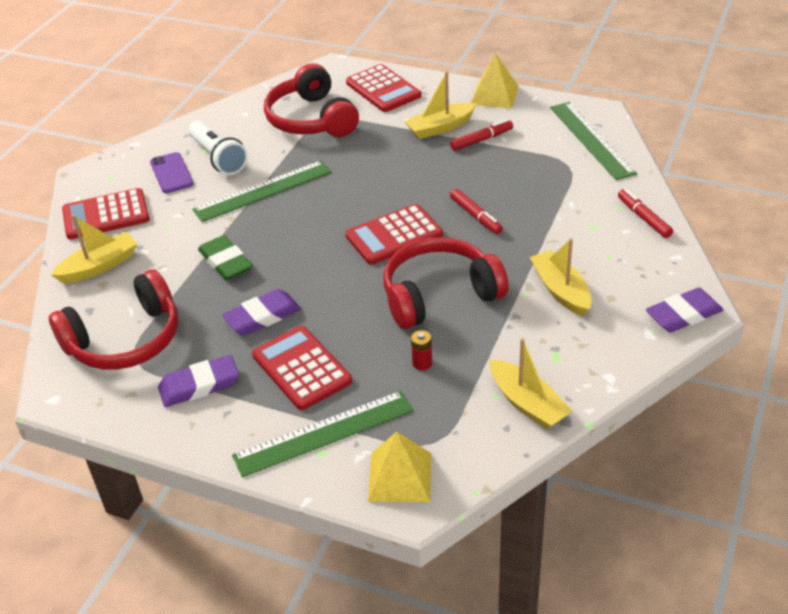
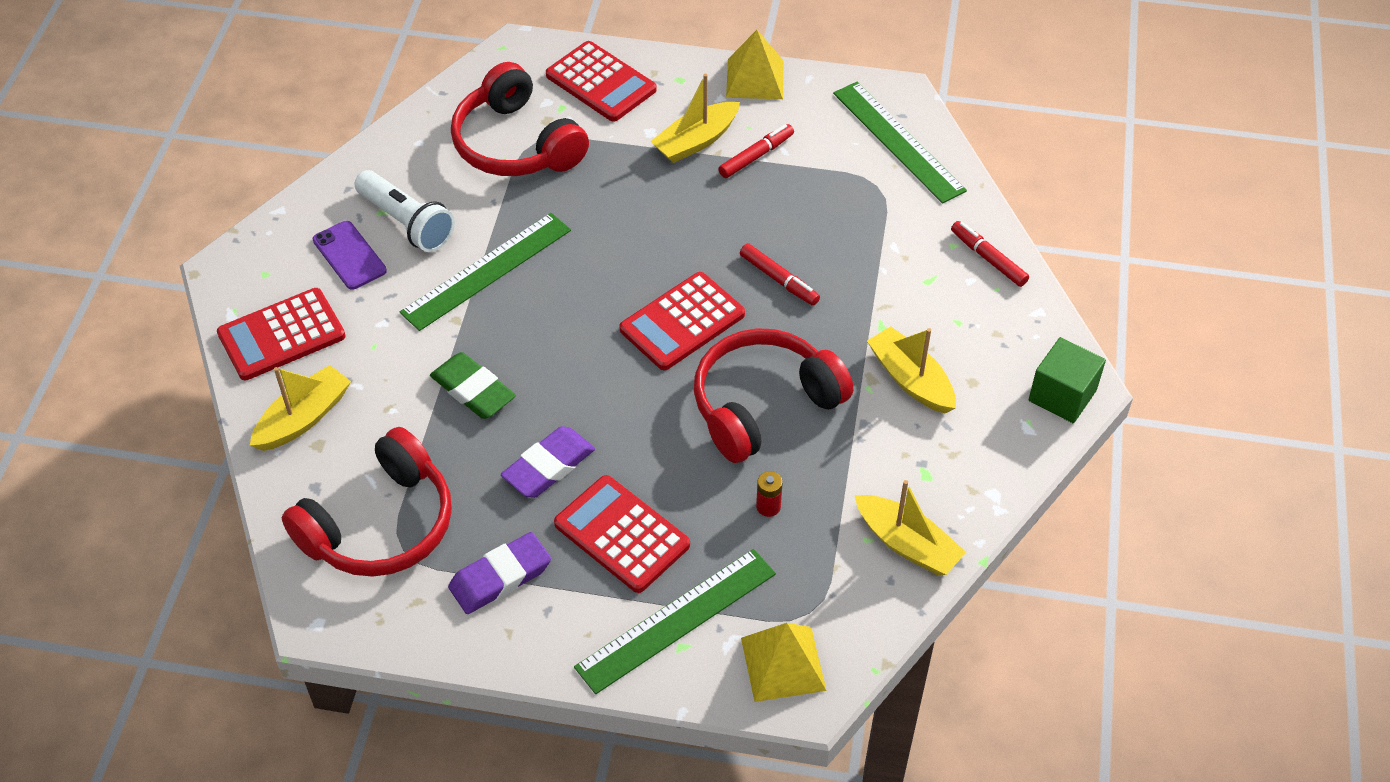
camera: 15 degrees left, 10 degrees up
(683, 314) = (1062, 395): purple eraser -> green cube

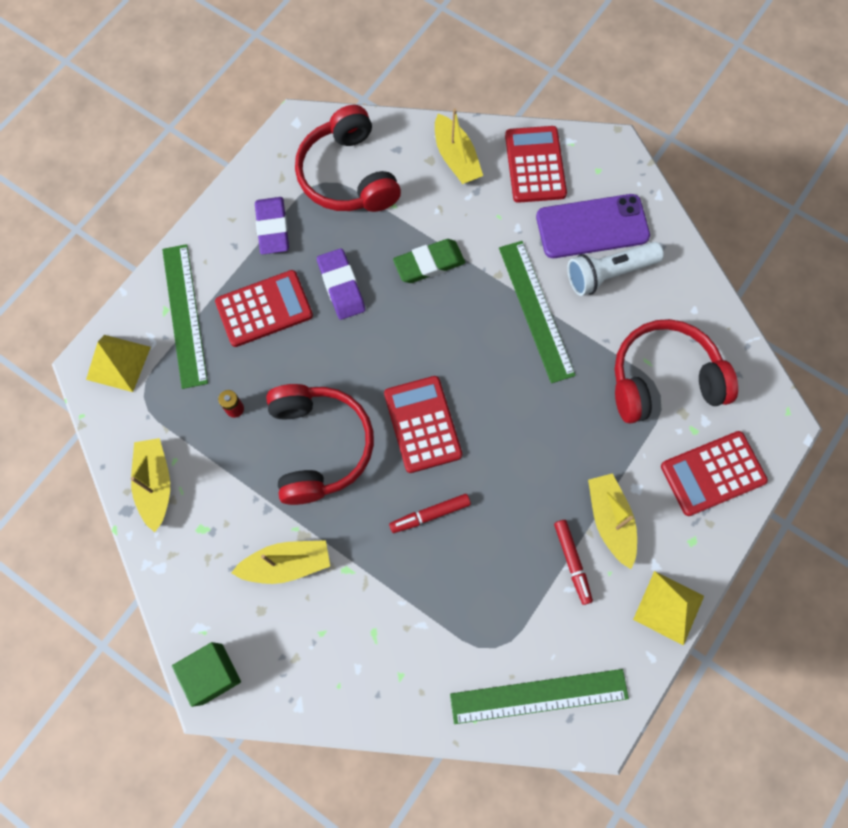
camera: 115 degrees right, 20 degrees up
(349, 255) = (592, 226): purple phone -> purple phone, size x1.64
(907, 544) = (155, 485): yellow boat -> yellow boat turned 105 degrees clockwise
(988, 258) = (372, 697): red marker -> none

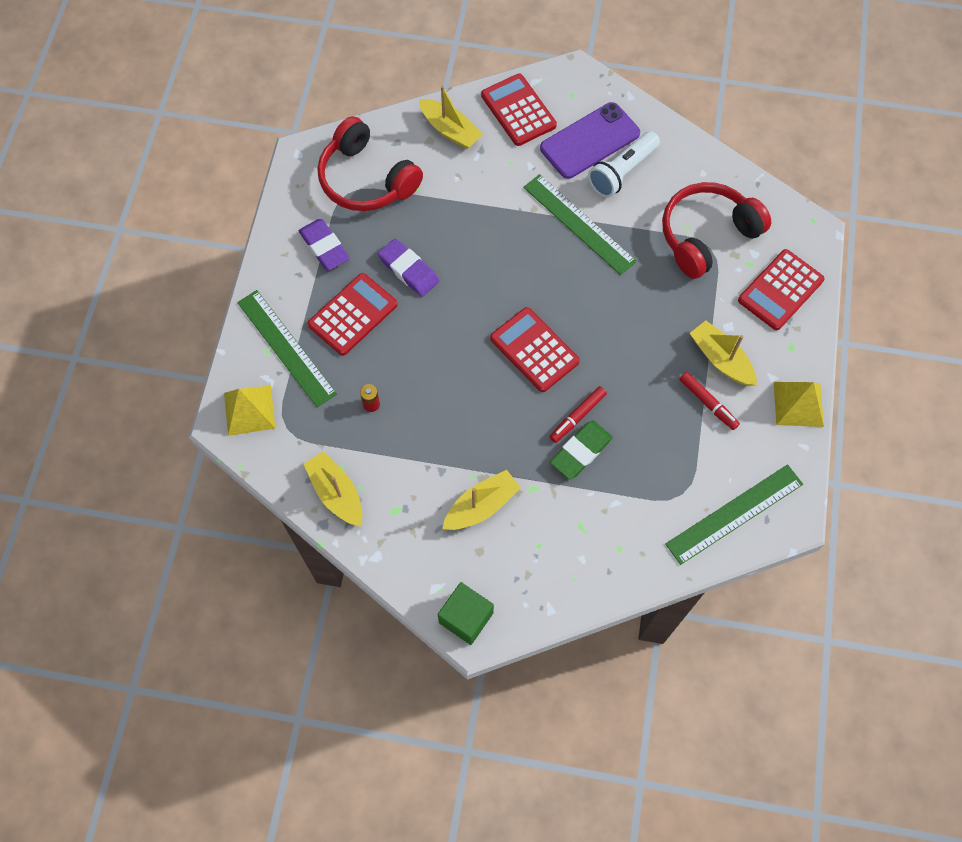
camera: 25 degrees left, 5 degrees down
(319, 446) = (458, 403): red headphones -> none
(429, 263) = (472, 222): green eraser -> green eraser (581, 451)

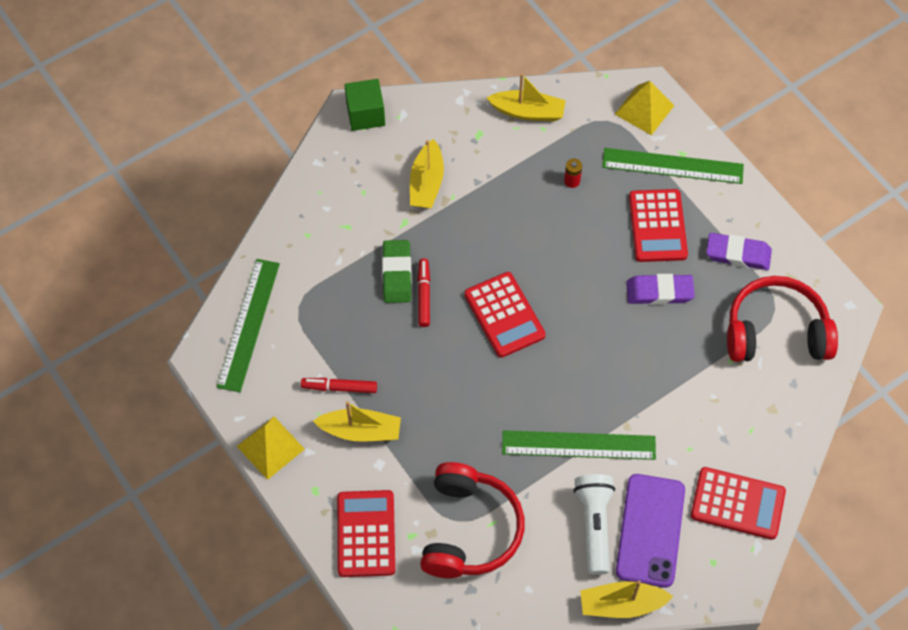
camera: 135 degrees right, 5 degrees down
(450, 130) = (767, 433): yellow boat -> yellow boat (621, 604)
(534, 350) = (504, 315): red calculator -> red calculator turned 60 degrees clockwise

